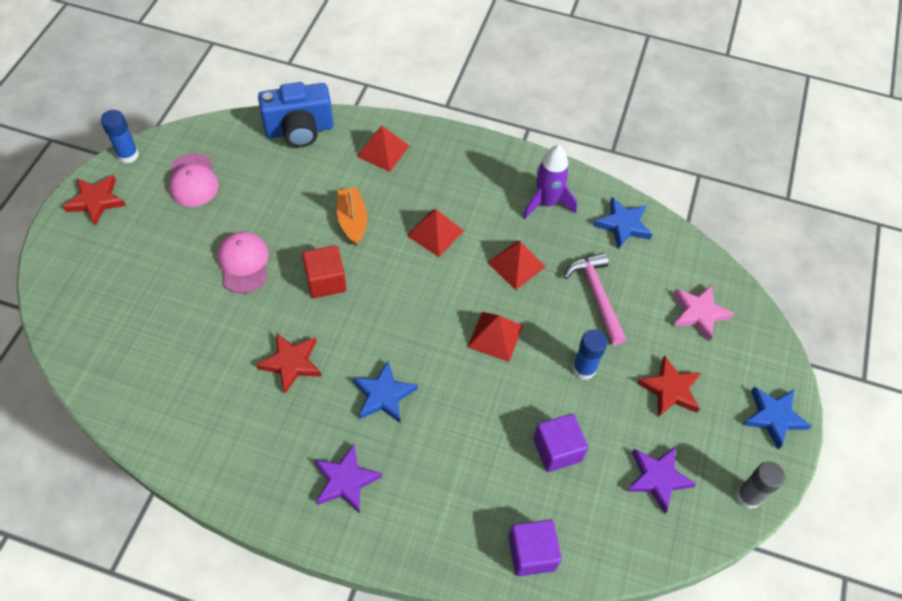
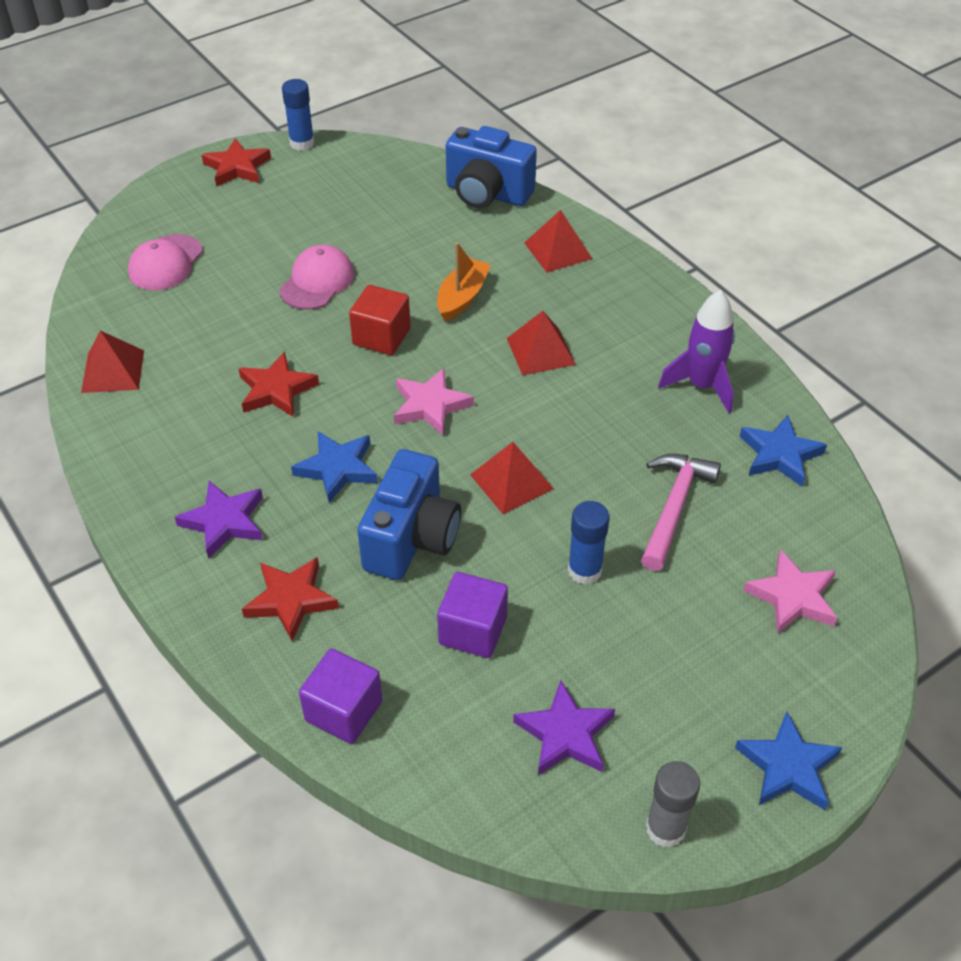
camera: 40 degrees right, 10 degrees down
(193, 180) = (340, 190): pink cap -> pink cap (166, 263)
(401, 313) = (430, 405): none -> pink star
(471, 414) = (411, 539): none -> blue camera
(516, 264) = (605, 426): red pyramid -> red pyramid (113, 371)
(670, 389) = (673, 653): red star -> red star (291, 600)

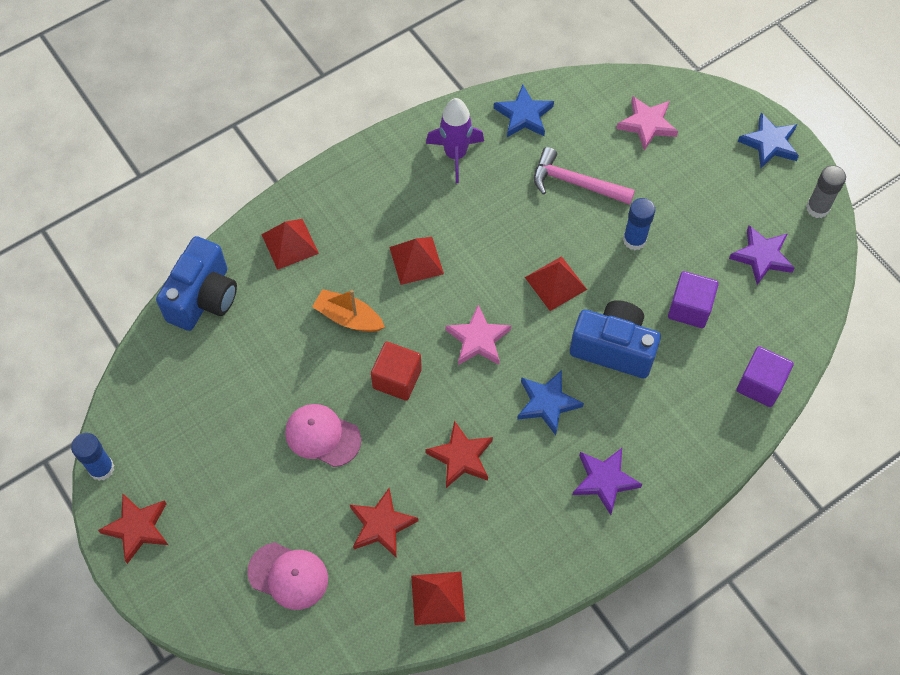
camera: 90 degrees left, 15 degrees up
(291, 600) = (674, 425): red star -> red star (381, 525)

